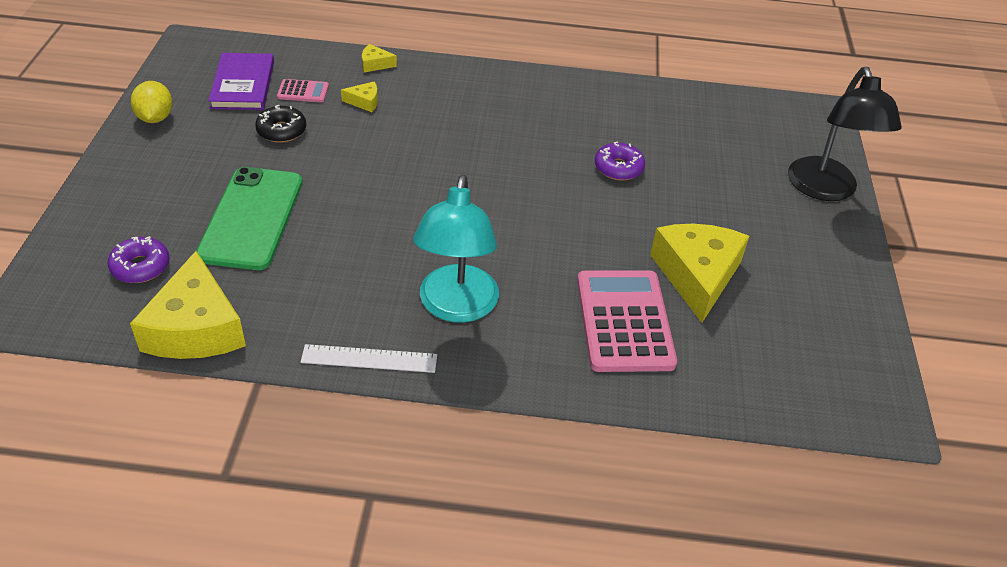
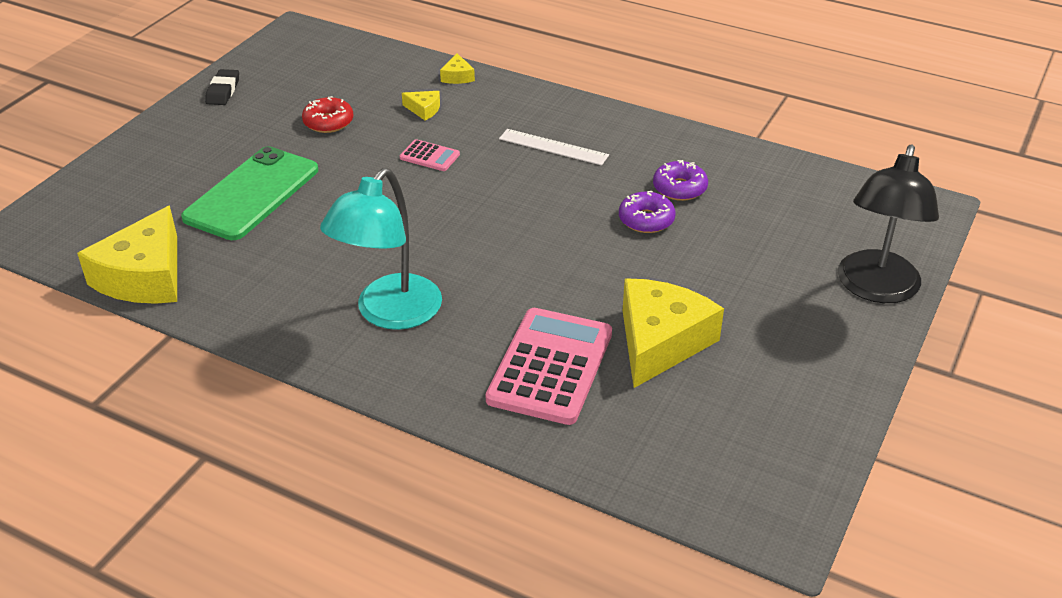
camera: 25 degrees right, 5 degrees down
(140, 267) = (131, 215): purple donut -> purple donut (679, 188)
(155, 118) = (223, 91): yellow lemon -> black eraser
(243, 85) = (319, 75): purple book -> none
(281, 131) = (328, 122): black donut -> red donut
(303, 91) = (371, 90): pink calculator -> pink calculator (429, 156)
(369, 358) = (278, 339): white ruler -> white ruler (553, 147)
(375, 64) = (457, 76): yellow cheese -> yellow cheese turned 120 degrees counterclockwise

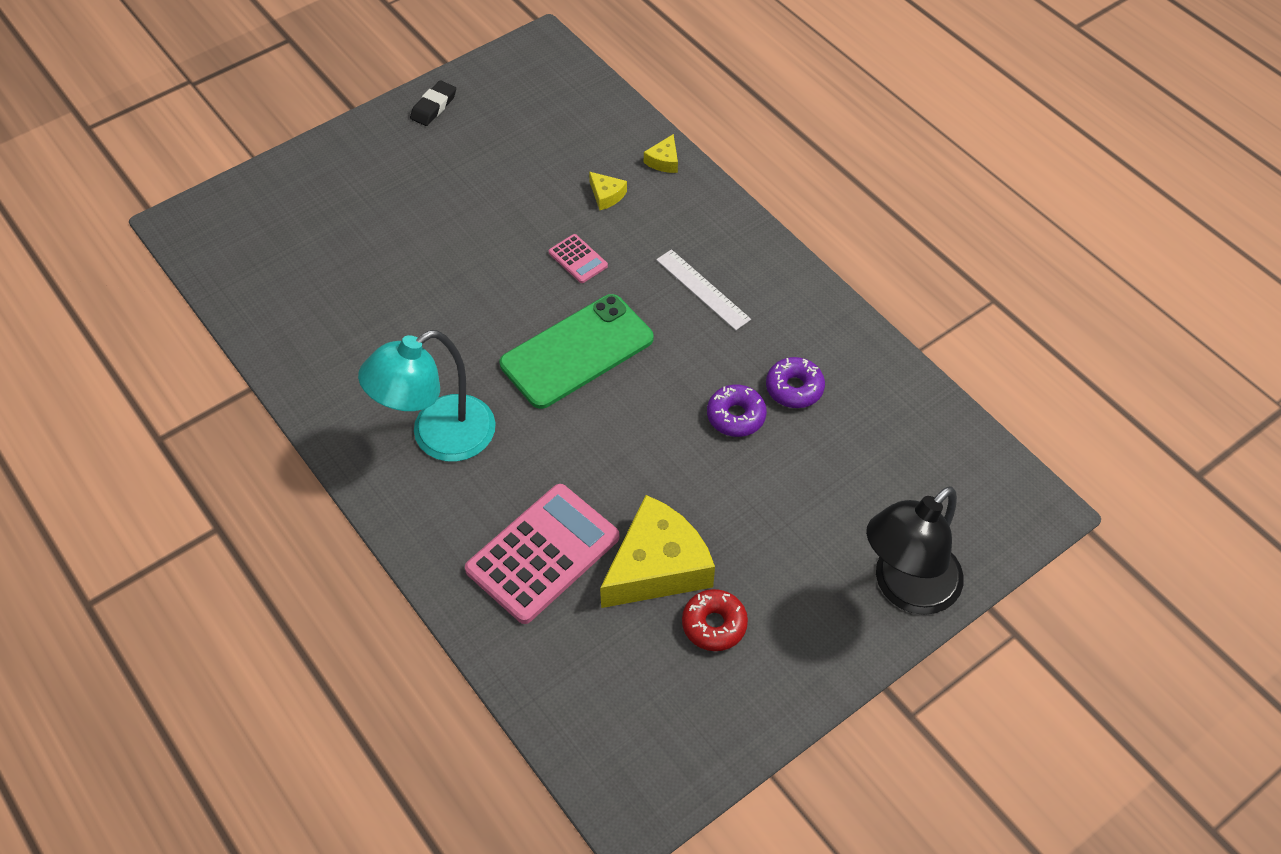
camera: 25 degrees right, 15 degrees up
(145, 276) = (259, 315): yellow cheese -> none
(252, 194) = (394, 249): green phone -> green phone (577, 351)
(328, 122) = (508, 181): red donut -> red donut (714, 624)

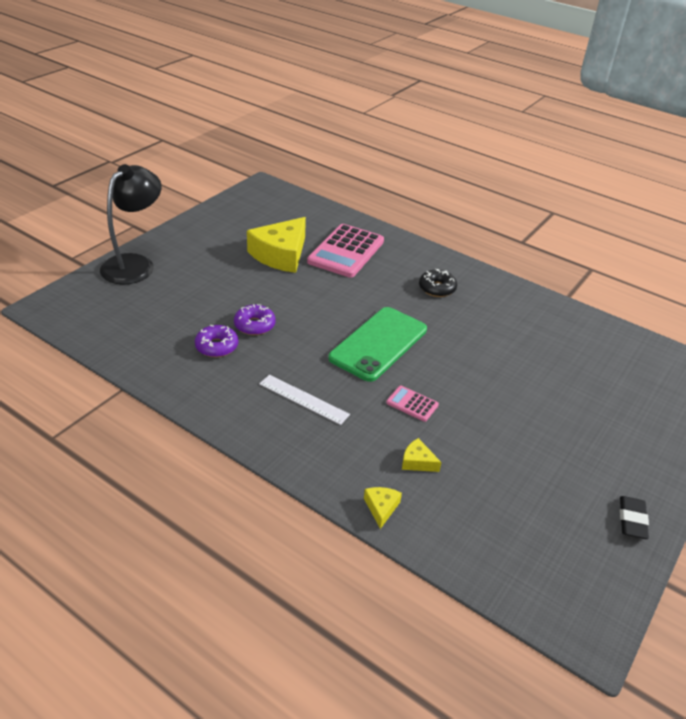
camera: 160 degrees right, 15 degrees down
(438, 437) = (437, 288): turquoise lamp -> black donut
(714, 624) = (242, 239): red donut -> none

